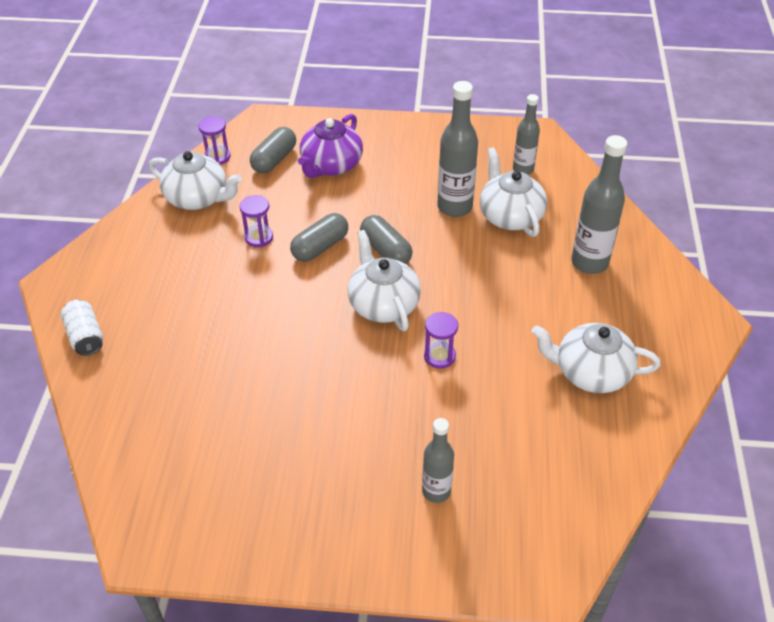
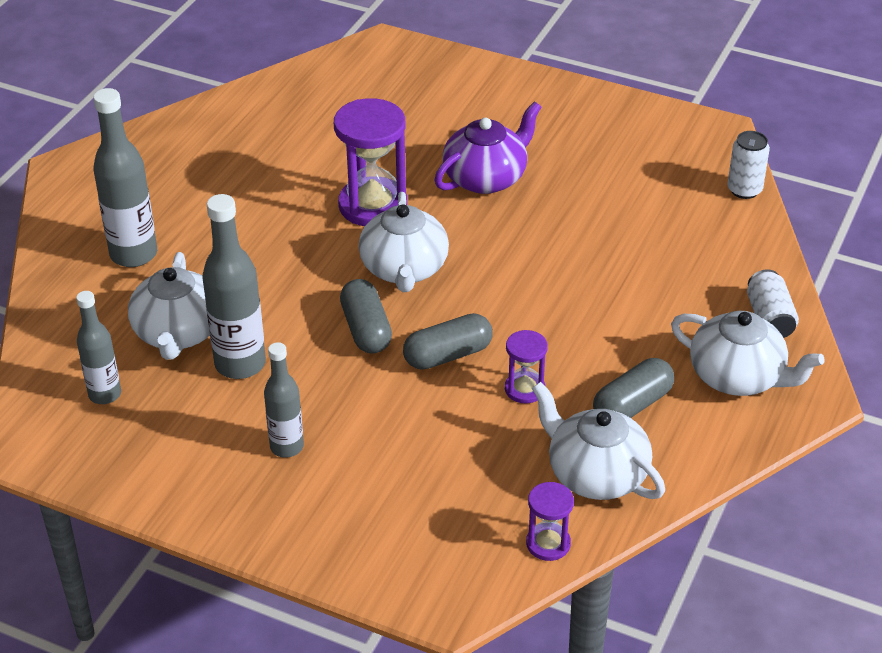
camera: 160 degrees left, 5 degrees down
(109, 470) = (744, 190): none -> white can
(274, 160) = (459, 512): grey capsule -> grey capsule (632, 405)
(331, 165) = (375, 477): purple teapot -> purple teapot (486, 178)
(436, 491) = (442, 110): grey bottle -> grey bottle (287, 447)
(439, 356) = (373, 205): purple hourglass -> purple hourglass, size x1.91
(591, 372) = (231, 157): white teapot -> white teapot (738, 377)

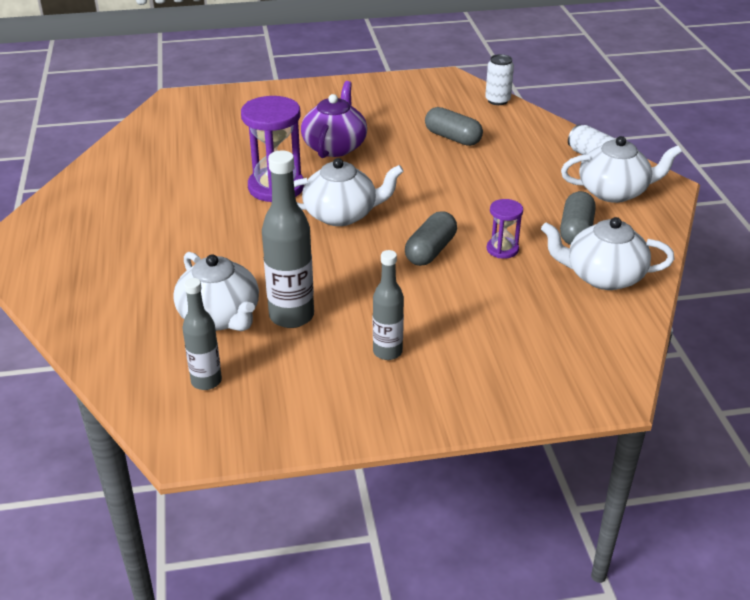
camera: 35 degrees left, 5 degrees down
(133, 254) = (125, 282): grey bottle -> none
(366, 329) = (358, 258): grey capsule -> grey capsule (452, 138)
(404, 269) = (342, 215): white teapot -> white teapot turned 60 degrees counterclockwise
(548, 544) = (625, 328): purple hourglass -> none

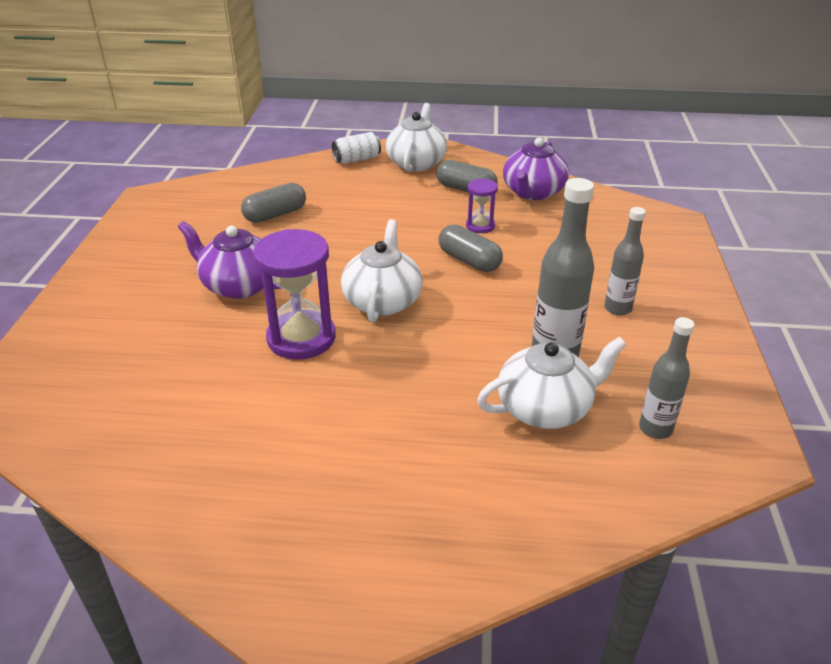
camera: 75 degrees left, 0 degrees up
(497, 100) = (222, 179): white can -> none
(603, 276) = (533, 192): white teapot -> purple teapot

